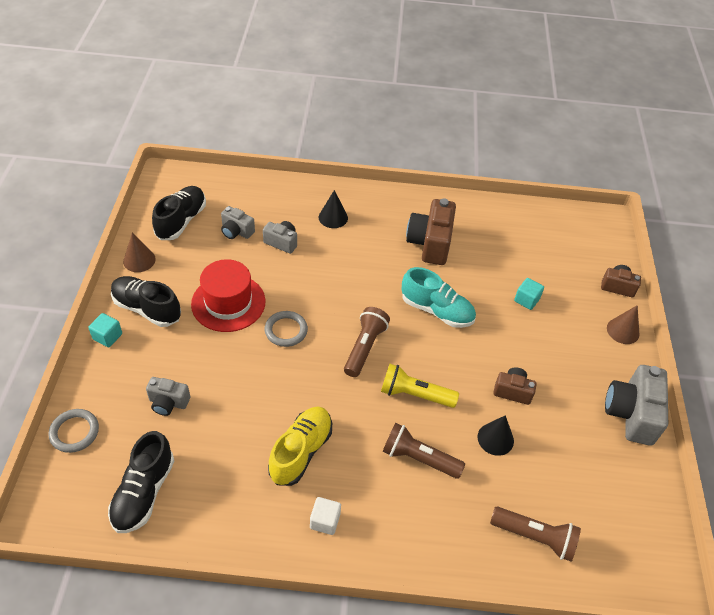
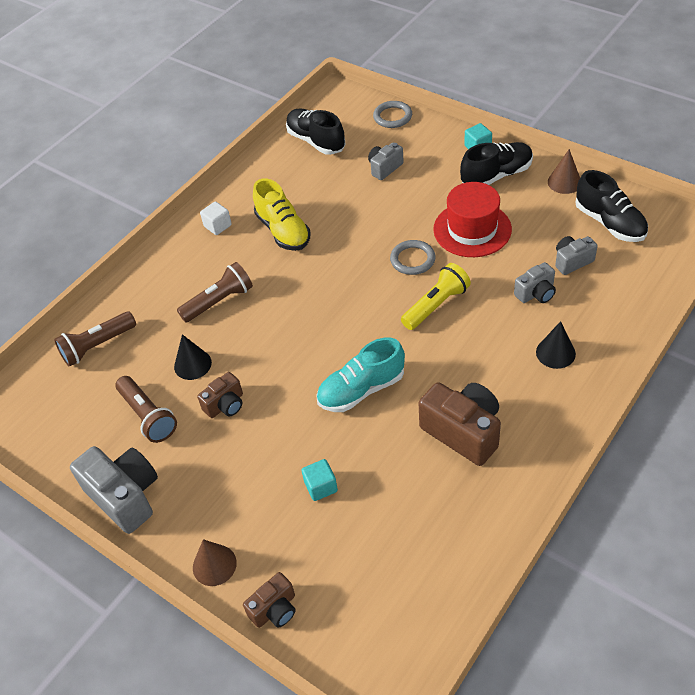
camera: 130 degrees right, 0 degrees up
(364, 347) = (355, 310): brown flashlight -> brown flashlight (148, 416)
(414, 395) = (278, 325): yellow flashlight -> yellow flashlight (436, 305)

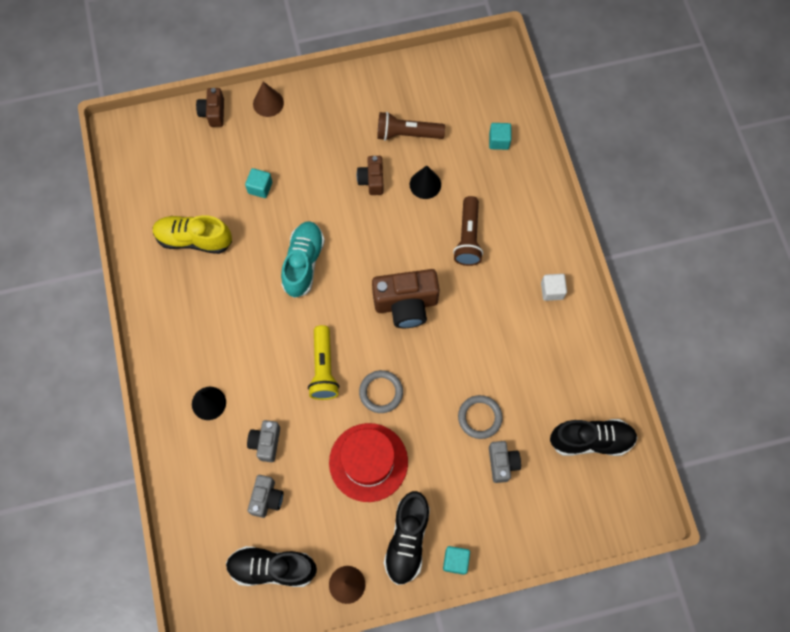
camera: 125 degrees right, 20 degrees up
(97, 346) = (499, 141): brown flashlight -> turquoise cube
(125, 496) = (358, 88): grey camera -> none
(283, 231) = (501, 330): yellow shoe -> yellow shoe (194, 239)
(392, 117) = (565, 531): grey ring -> grey ring (479, 417)
(463, 432) = (214, 292): brown camera -> brown camera (406, 304)

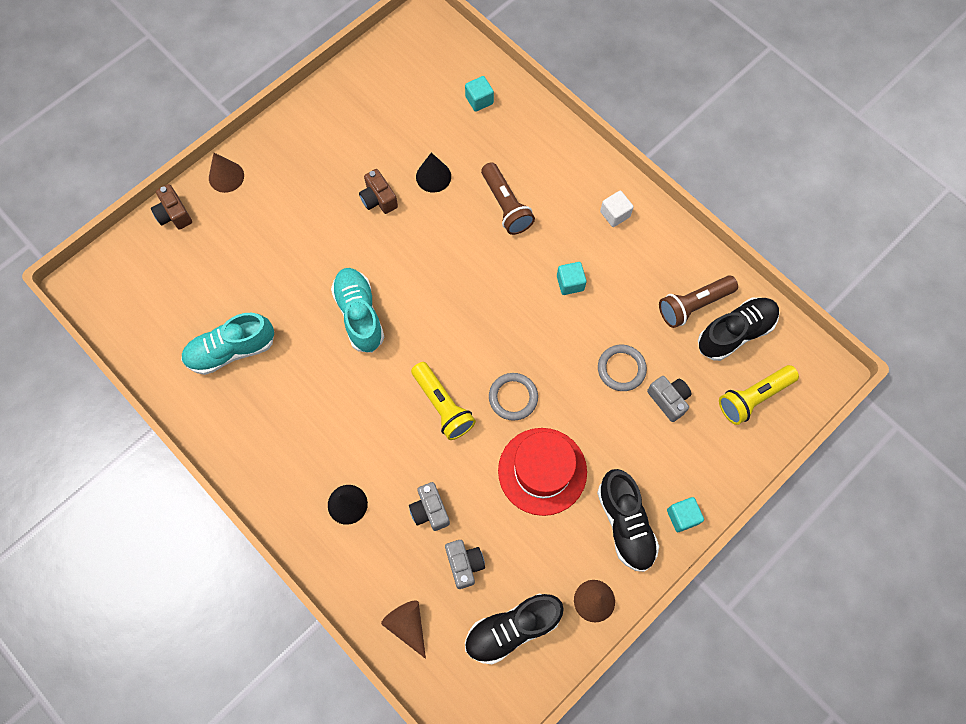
camera: 30 degrees left, 0 degrees up
(194, 239) = (231, 350): yellow shoe -> turquoise shoe
(198, 519) = (407, 625): none -> brown cone
(260, 188) = (269, 264): turquoise cube -> turquoise cube (570, 283)
(406, 304) = (485, 300): brown camera -> none
(407, 134) = (386, 137): brown flashlight -> brown flashlight (693, 305)
(573, 501) = (753, 398): none -> yellow flashlight

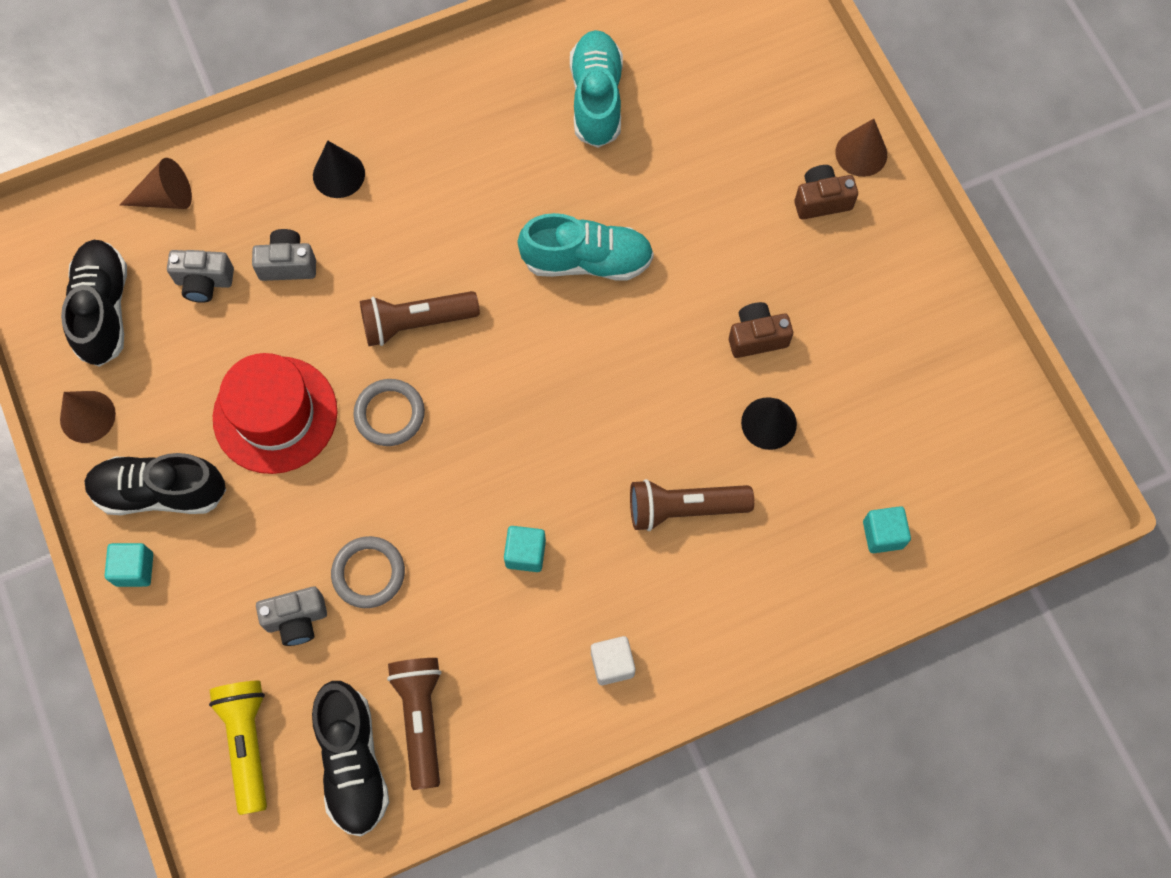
camera: 110 degrees right, 0 degrees up
(174, 214) = (822, 78): brown camera -> brown camera (821, 200)
(443, 405) = (416, 323): yellow flashlight -> brown flashlight

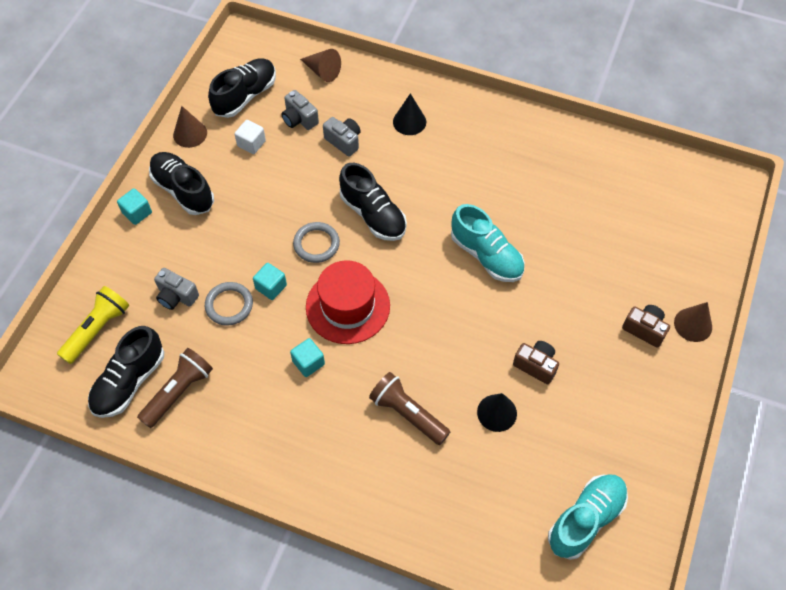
camera: 45 degrees right, 10 degrees down
(275, 415) = (266, 200): red hat -> red hat (348, 306)
(416, 323) = (373, 215): brown flashlight -> black shoe
(596, 98) = (573, 185): turquoise shoe -> turquoise shoe (585, 519)
(612, 664) = (291, 453): white cube -> white cube (251, 143)
(883, 534) = (498, 525): turquoise cube -> turquoise cube (271, 287)

